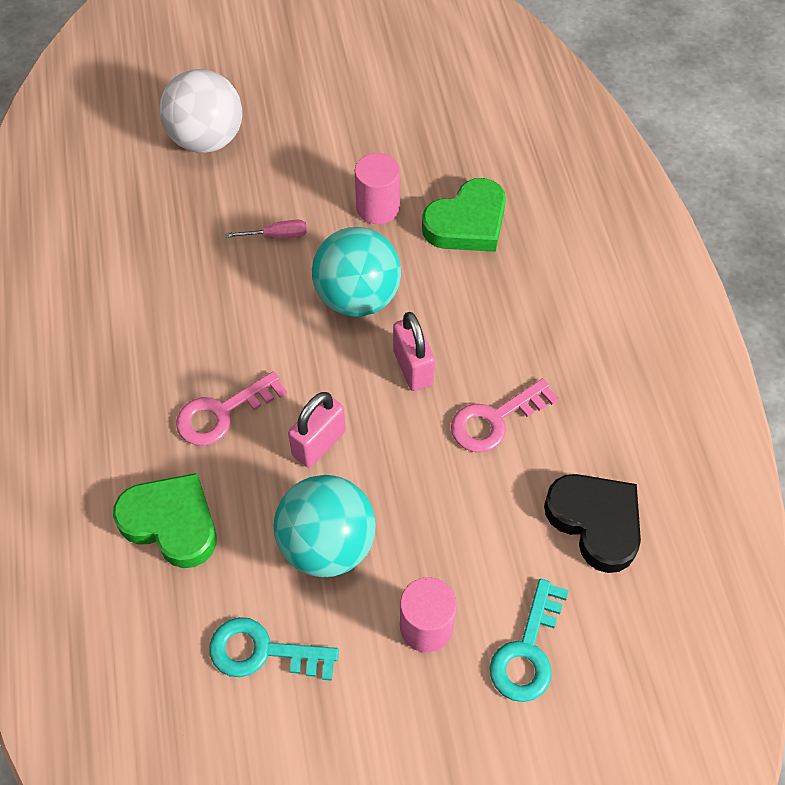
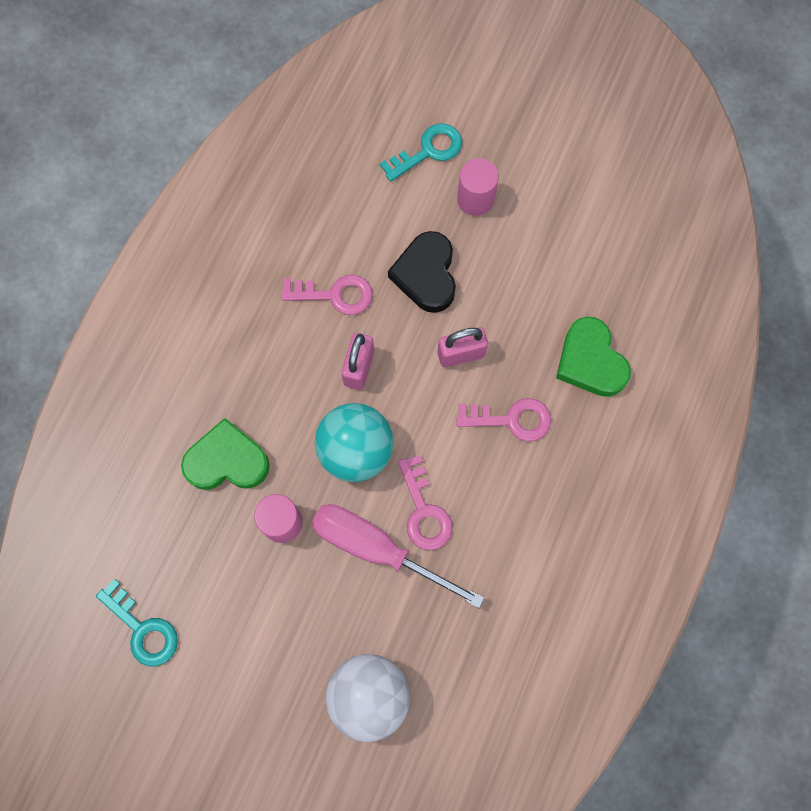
camera: 145 degrees left, 15 degrees up
(255, 287) = (424, 510): none -> pink key
(263, 651) = (580, 245): turquoise key -> turquoise key (142, 629)
(277, 235) = (376, 549): pink screwdriver -> pink screwdriver, size x2.42
(327, 545) = (500, 283): turquoise ball -> none
(595, 522) = (328, 192): black heart -> black heart (426, 275)

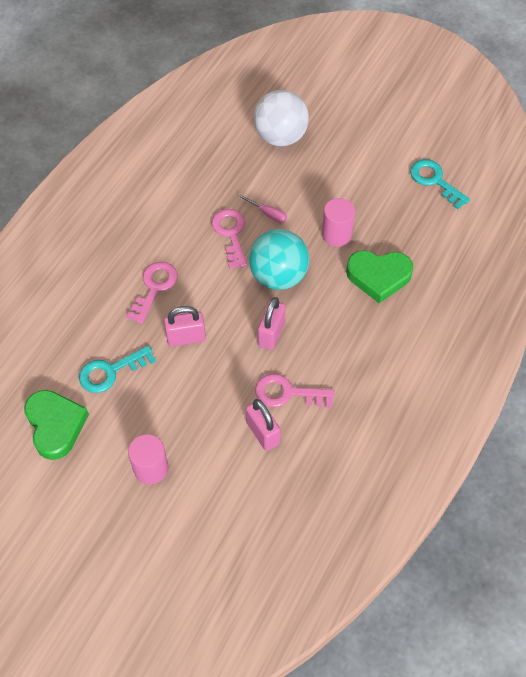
camera: 175 degrees left, 15 degrees down
(359, 247) = (263, 433): none -> pink padlock
(376, 549) = (268, 214): pink screwdriver -> pink screwdriver, size x0.41
(426, 275) = (206, 403): black heart -> none
(428, 151) = (188, 520): turquoise key -> turquoise key (111, 371)
(511, 419) = (154, 288): pink key -> pink key turned 105 degrees clockwise
(590, 361) = (81, 324): green heart -> green heart (55, 425)

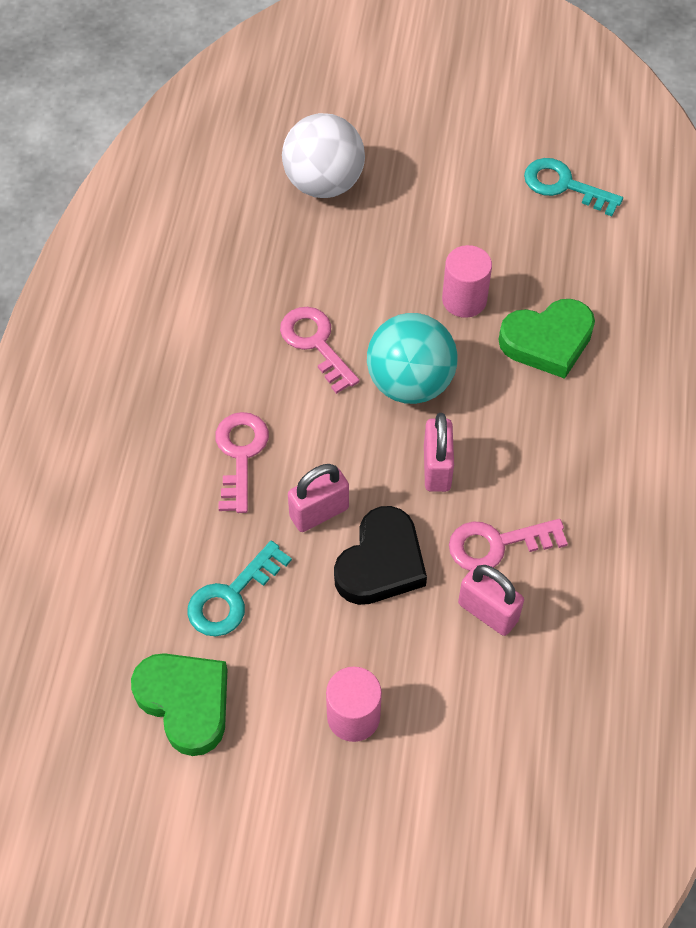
camera: 20 degrees left, 0 degrees up
(210, 381) = (381, 563): none -> black heart
(268, 214) = (356, 299): pink screwdriver -> none

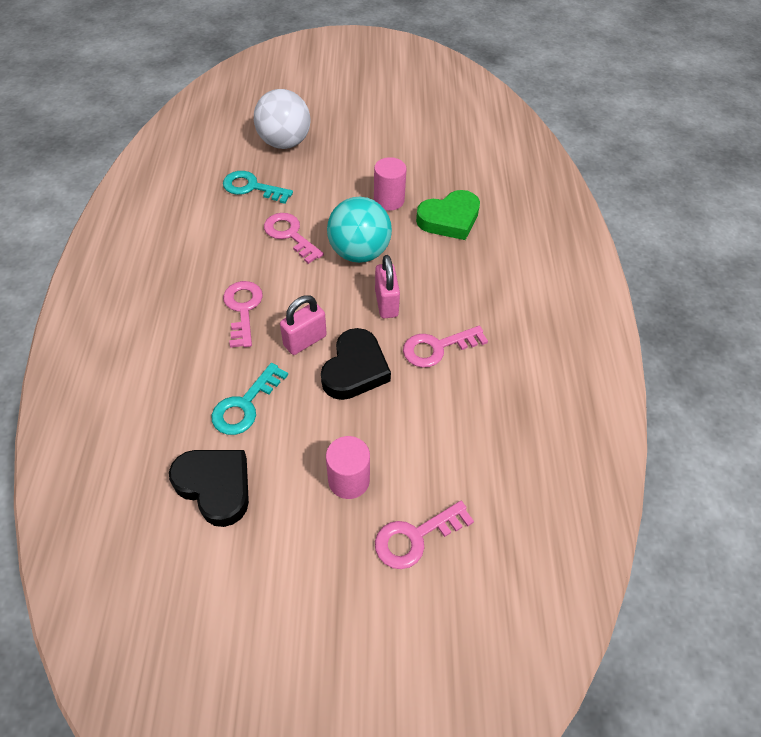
camera: 10 degrees left, 5 degrees down
(185, 702) = (215, 486): green heart -> black heart
(427, 802) = (415, 537): none -> pink key
(488, 612) = (439, 393): pink padlock -> none
(564, 186) = (443, 132): turquoise key -> turquoise key (252, 187)

